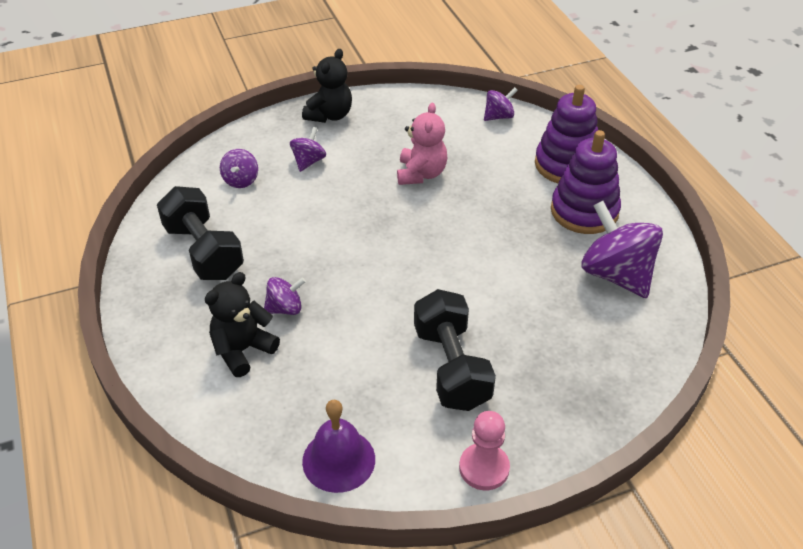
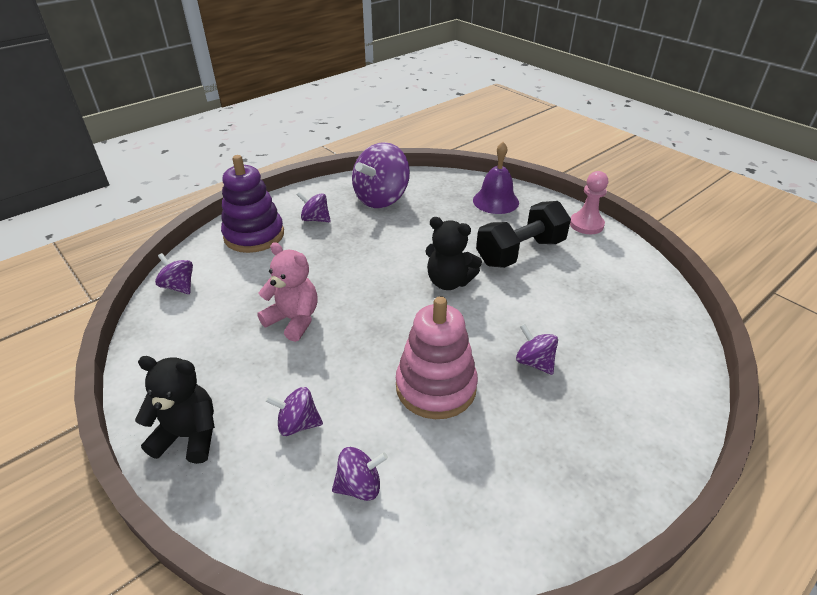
camera: 110 degrees left, 5 degrees down
(204, 251) = (504, 468): black dumbbell -> none
(243, 350) = (602, 374): black teddy bear -> black teddy bear (449, 282)
(297, 238) = (436, 387): none -> pink stacking toy
(338, 460) = (643, 284): purple bell -> purple bell (495, 201)
(421, 174) = (294, 320): pink teddy bear -> pink teddy bear turned 45 degrees clockwise
(584, 211) = (315, 219): purple stacking toy -> purple spinning top

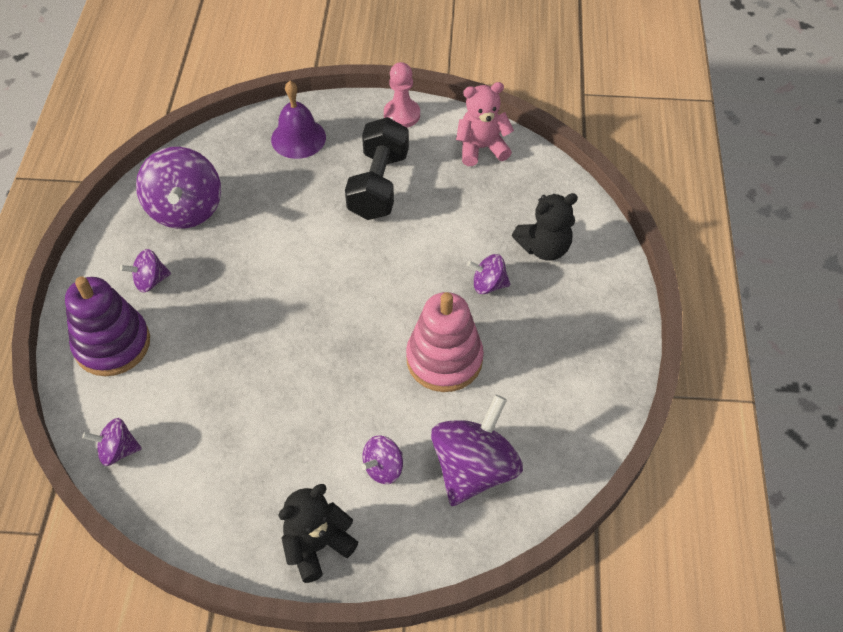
camera: 45 degrees left, 15 degrees up
(294, 320) = (270, 395): pink teddy bear -> pink teddy bear (481, 148)
(359, 486) = (474, 469): purple spinning top -> purple spinning top, size x1.97
(449, 282) = (353, 259): black teddy bear -> black teddy bear (544, 248)

